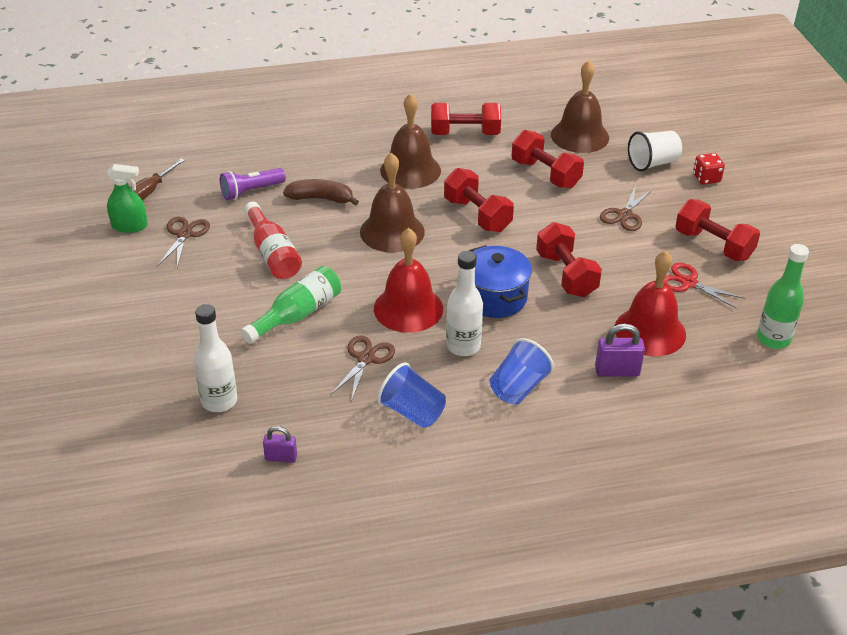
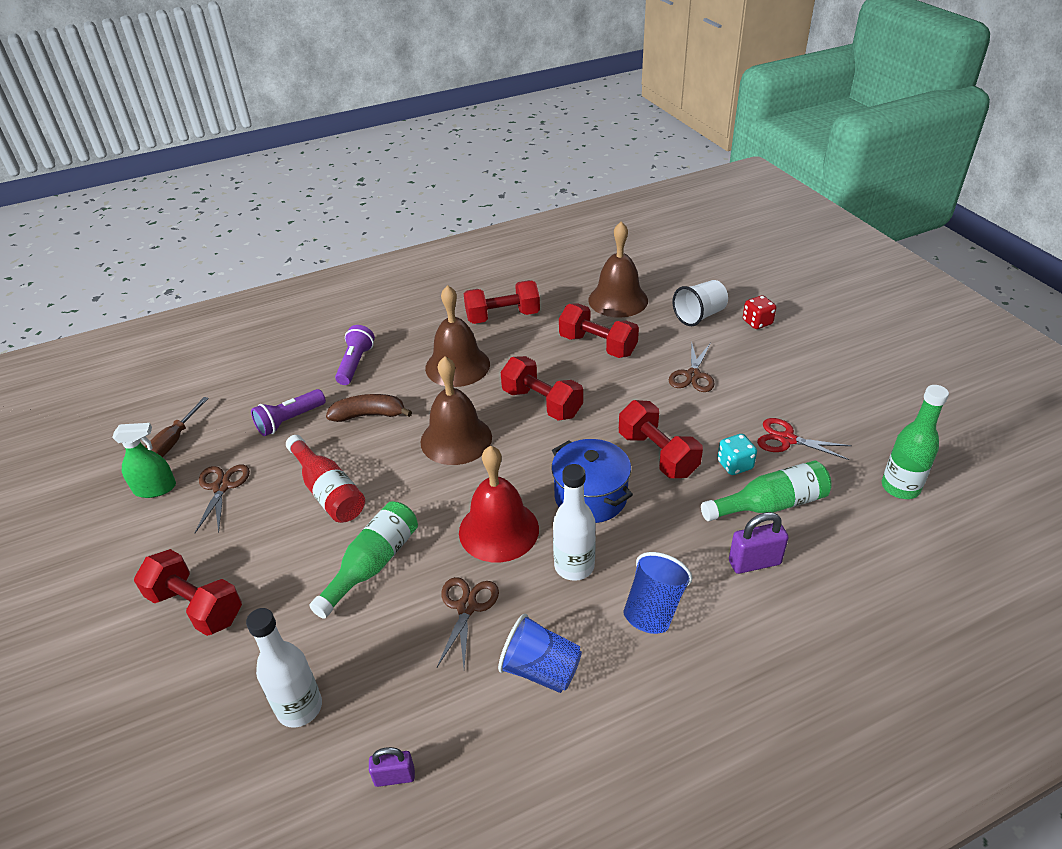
camera: 10 degrees left, 0 degrees up
(319, 153) = (355, 364): none -> purple flashlight
(632, 295) = (734, 465): none -> turquoise dice
(650, 331) = (770, 504): red bell -> green bottle
(713, 245) = (794, 392): red dumbbell -> red dumbbell (196, 606)

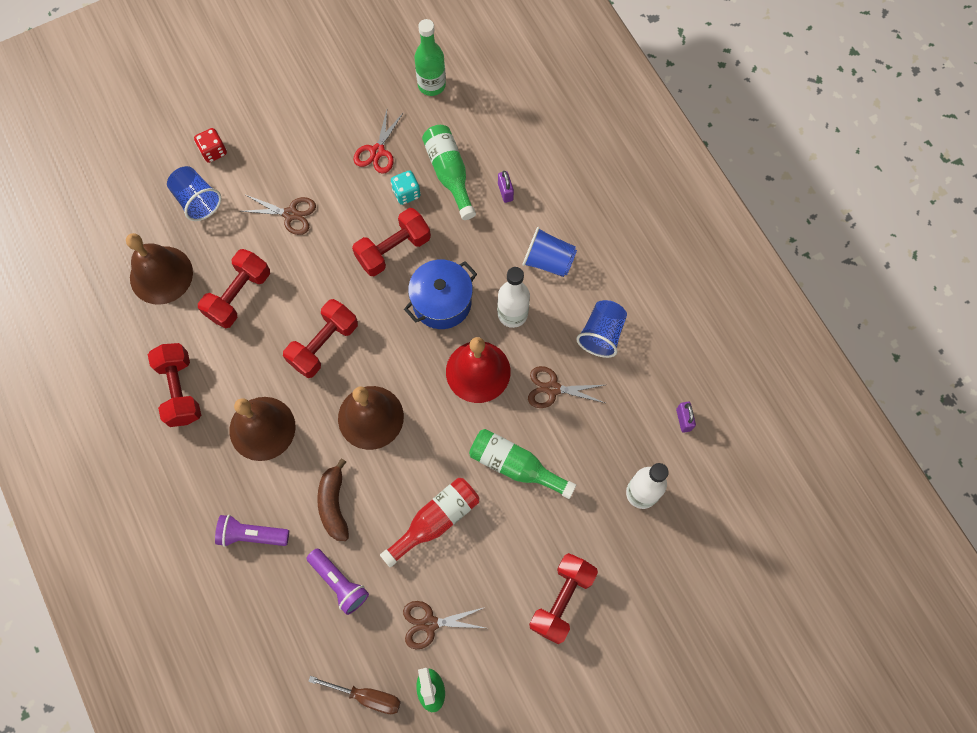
camera: 95 degrees left, 30 degrees up
(699, 316) = (197, 200): white cup -> blue cup
(754, 562) = (505, 192): purple padlock -> purple padlock, size x0.66

